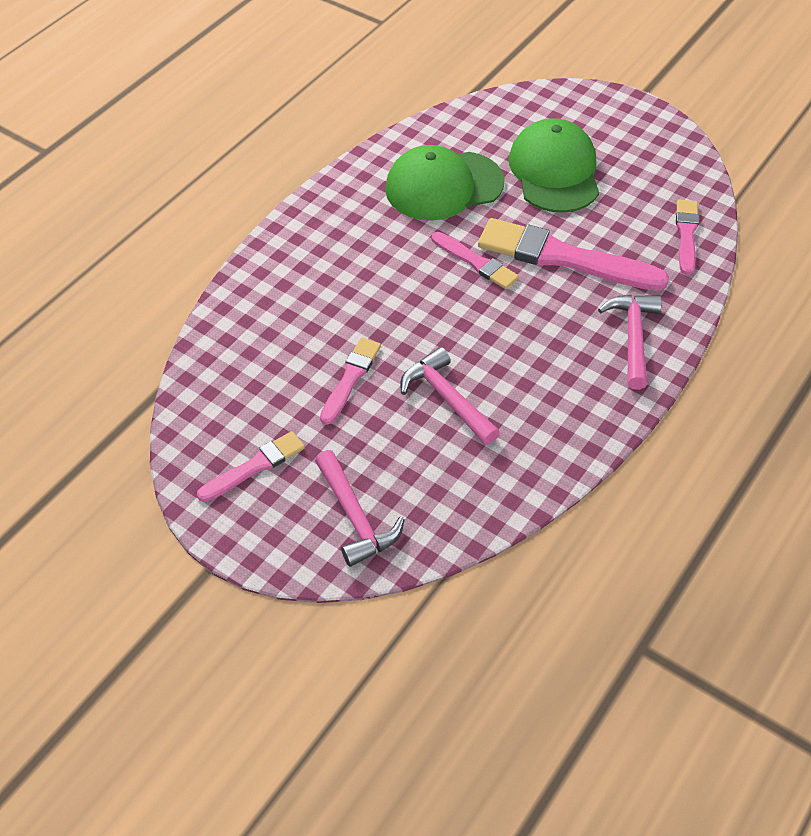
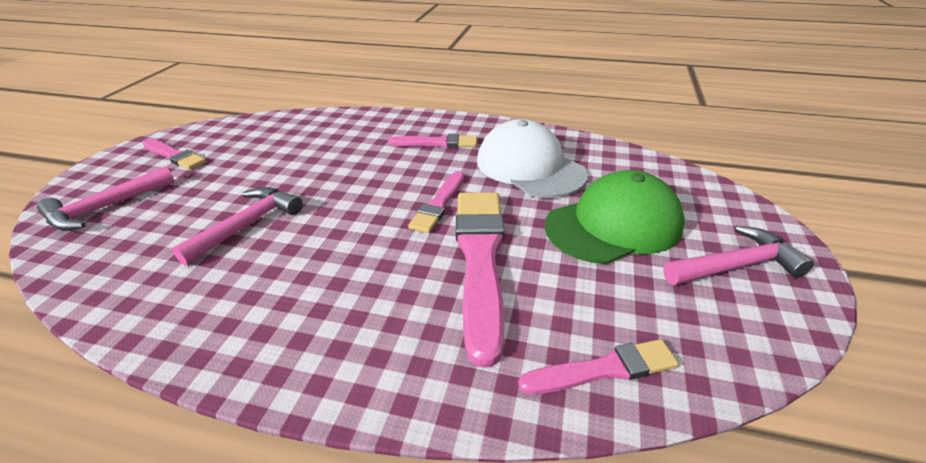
camera: 70 degrees right, 15 degrees down
(350, 378) = (269, 173): pink brush -> pink brush (437, 143)
(444, 186) = (530, 167): green cap -> white cap
(633, 337) = (367, 349): pink hammer -> pink hammer (736, 266)

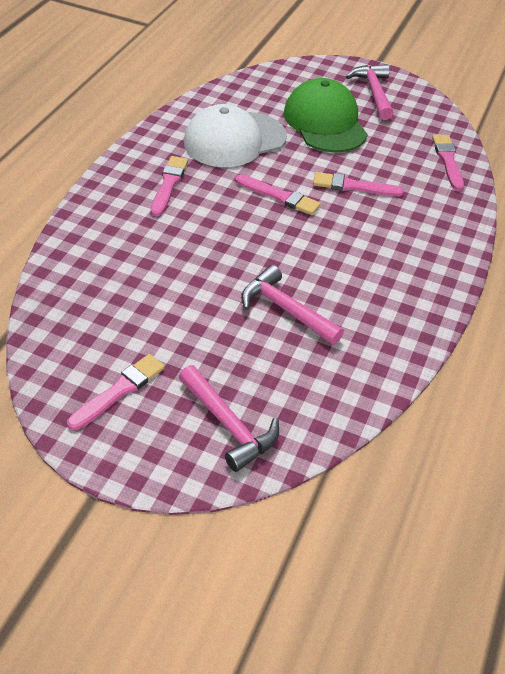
camera: 85 degrees left, 10 degrees up
(480, 259) = (353, 186): pink brush -> pink brush, size x0.54

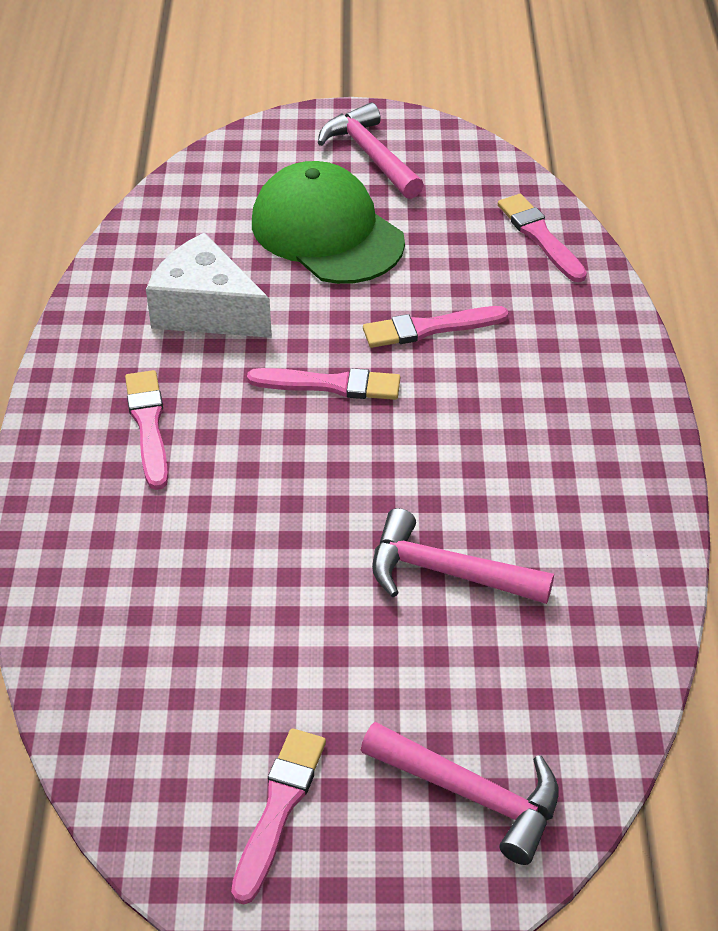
camera: 20 degrees left, 0 degrees up
(234, 140) = (206, 310): white cap -> white cheese

